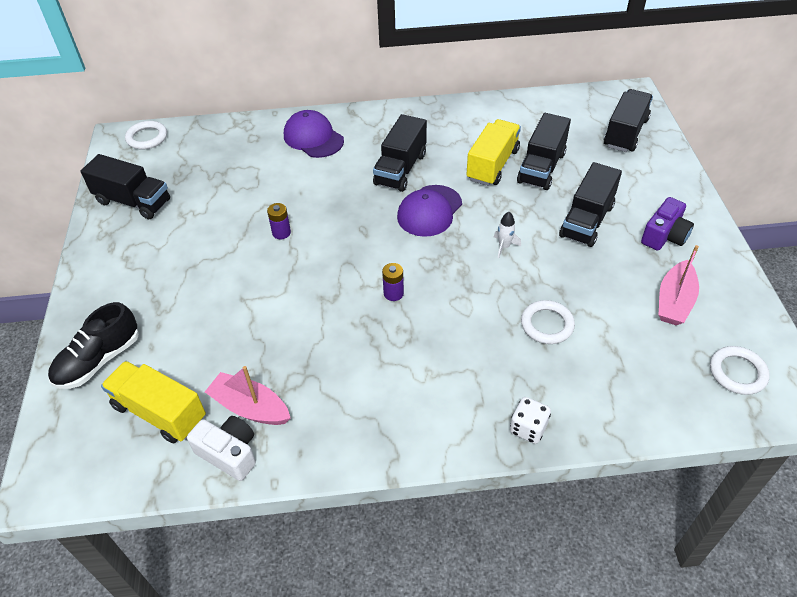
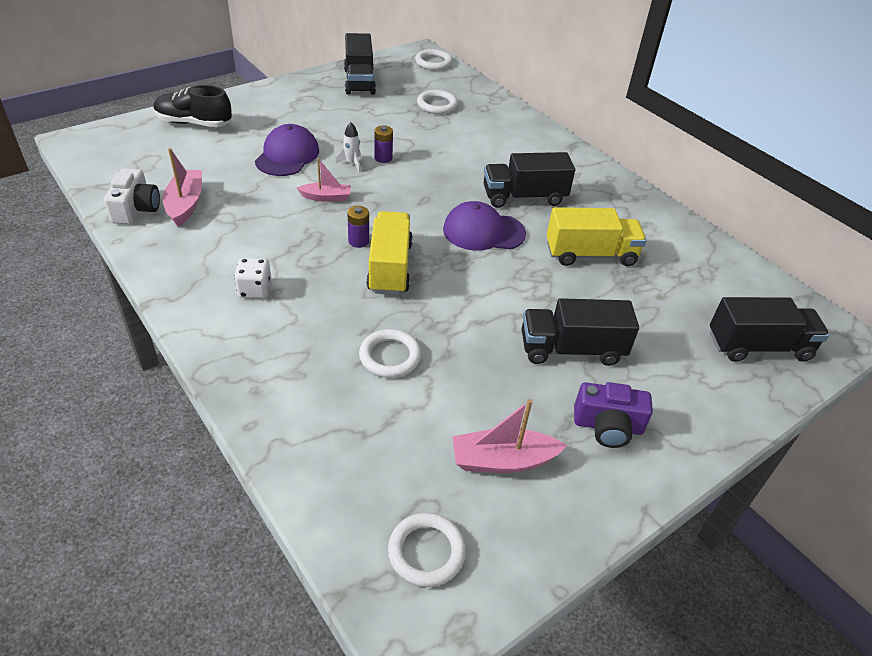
camera: 55 degrees right, 5 degrees down
(159, 412) = (160, 165): yellow truck -> yellow truck (390, 267)
(223, 165) = (437, 105): none -> white ring
(313, 138) = (515, 137): purple cap -> purple cap (287, 155)
(314, 294) = (326, 197): none -> pink boat
(504, 246) = (477, 295): white rocket -> white rocket (351, 163)
(528, 428) = (244, 378): white dice -> white dice (255, 290)
(541, 168) = (623, 291): black truck -> none

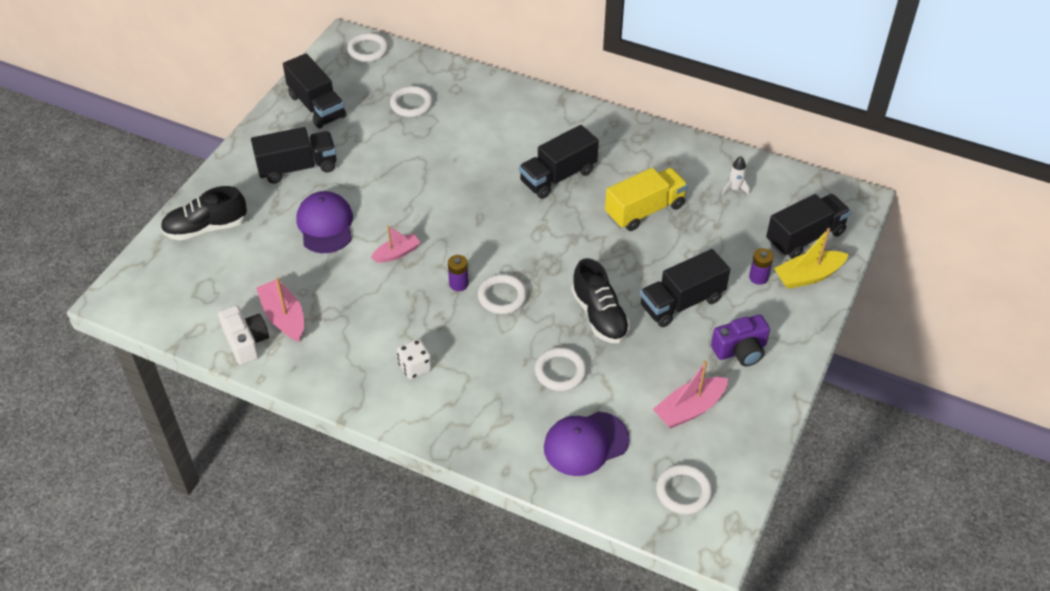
camera: 25 degrees left, 5 degrees up
(305, 112) = (297, 167): none -> black truck
(351, 163) = (389, 207): white rocket -> white rocket (734, 189)
(383, 158) = (411, 189): purple battery -> purple battery (758, 277)
(390, 267) = (502, 296): yellow truck -> white ring
(473, 324) = (599, 316): none -> black shoe
(483, 231) = (549, 227): purple cap -> purple cap (585, 444)
(740, 386) = (808, 276): none -> yellow boat

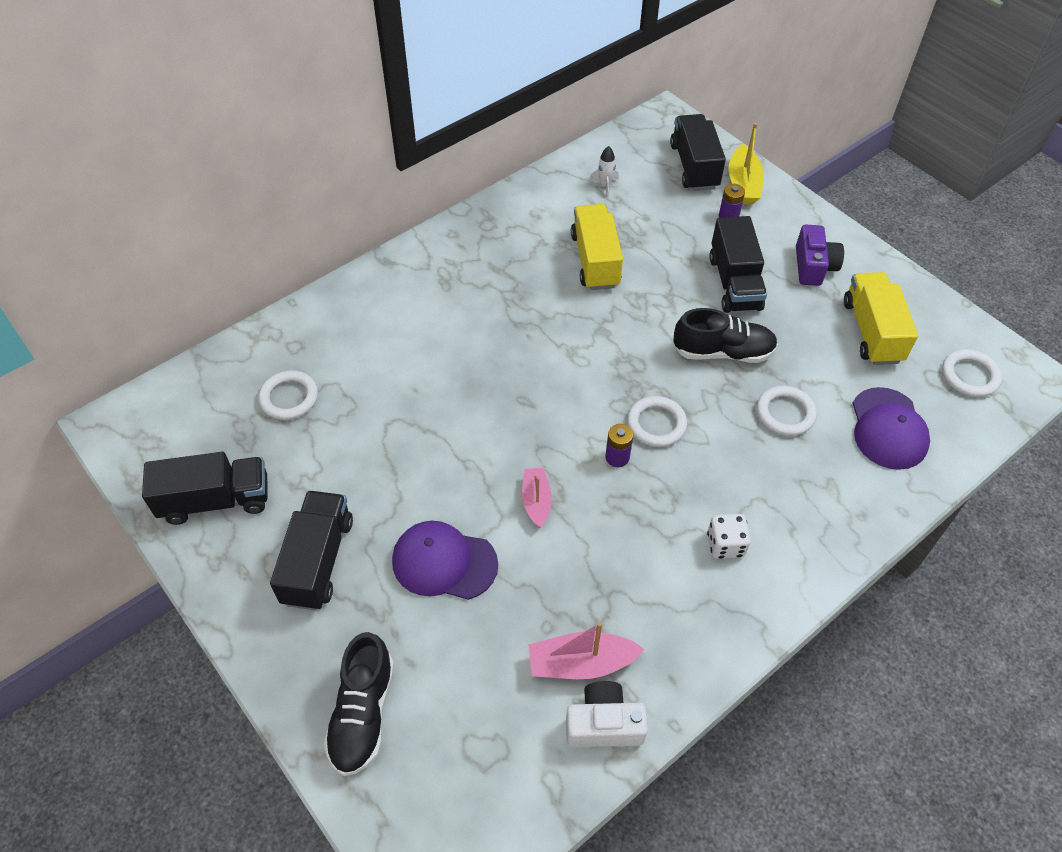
camera: 65 degrees left, 5 degrees up
(368, 50) = (152, 408): white ring -> none
(558, 176) = (503, 309): black truck -> none
(689, 409) = (871, 331): pink boat -> yellow truck

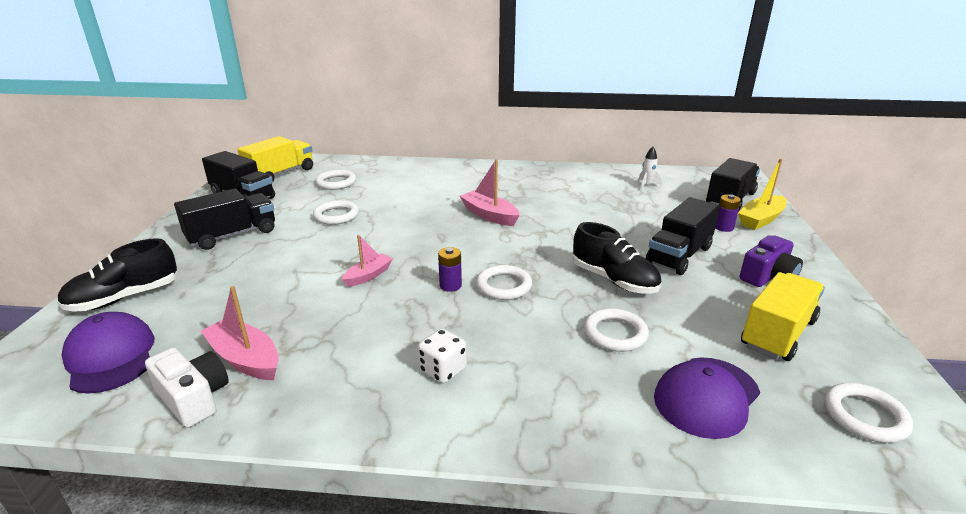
camera: 45 degrees right, 25 degrees down
(379, 449) = (336, 215): none -> white ring
(444, 562) = (277, 269): purple cap -> purple cap (111, 357)
(526, 337) = (489, 215): none -> pink boat
(595, 260) = (588, 207): yellow truck -> yellow truck (280, 174)

